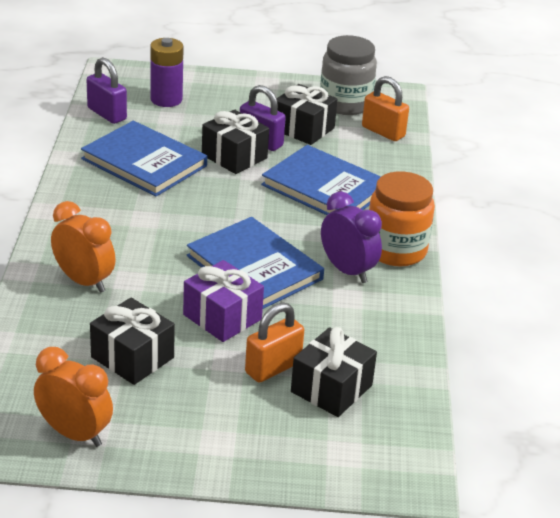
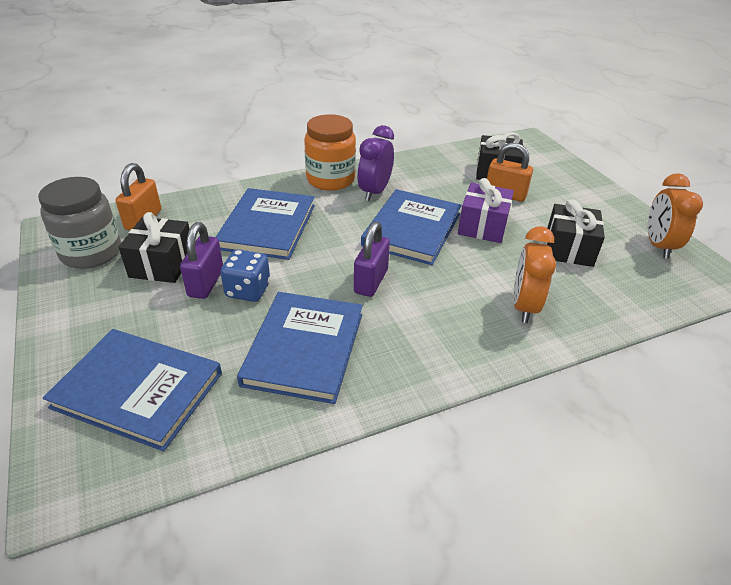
camera: 115 degrees left, 5 degrees up
(107, 114) = (208, 432): purple padlock -> purple padlock (371, 281)
(166, 99) = (138, 390): purple battery -> blue book
(234, 156) = (248, 290): black gift -> blue dice

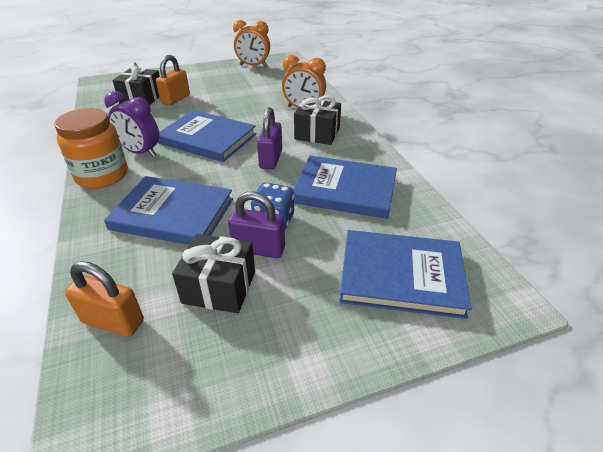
camera: 85 degrees left, 0 degrees up
(91, 253) = (175, 365): grey jar -> none
(138, 390) = (401, 275): blue book -> blue book turned 75 degrees clockwise
(371, 281) = (271, 159): purple padlock -> purple padlock turned 75 degrees clockwise
(483, 226) = (214, 111): purple gift -> none
(569, 249) = (249, 88): black gift -> black gift (317, 133)

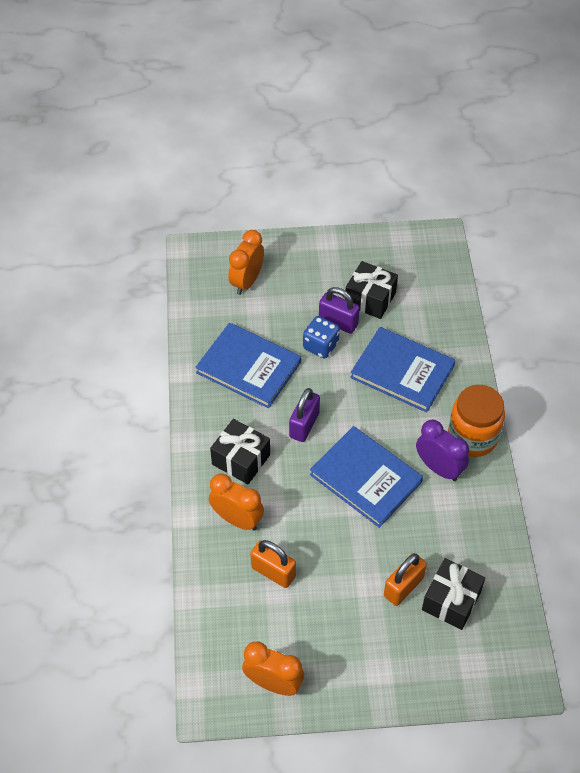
camera: 165 degrees left, 15 degrees up
(113, 321) = (437, 290): orange padlock -> orange padlock (273, 572)
(401, 275) = (247, 281): blue book -> orange clock

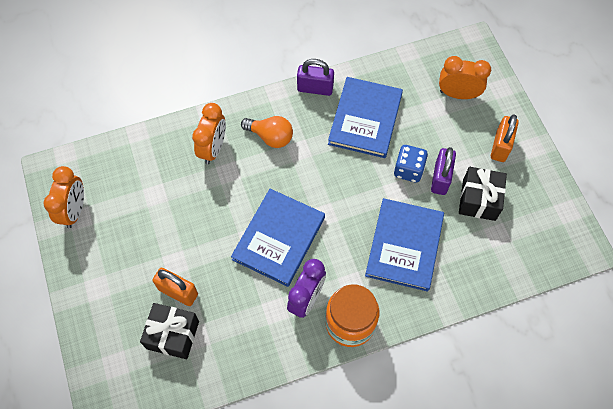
camera: 75 degrees right, 10 degrees up
(241, 459) = (270, 137): black gift -> orange light bulb
(273, 572) = (171, 187): orange padlock -> orange padlock (500, 146)
(304, 425) = (319, 176): purple padlock -> purple padlock (315, 88)

